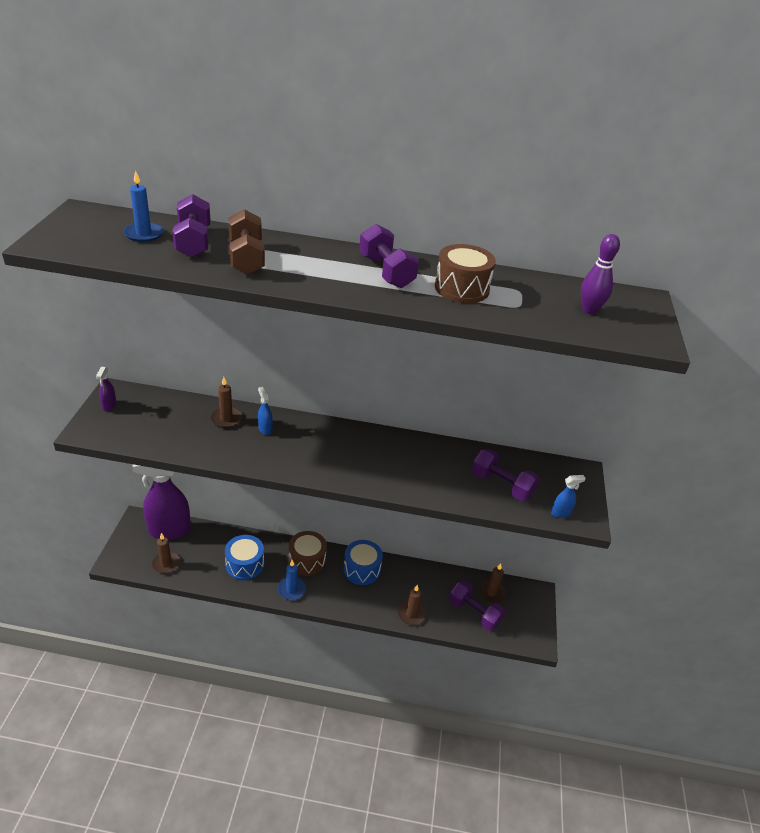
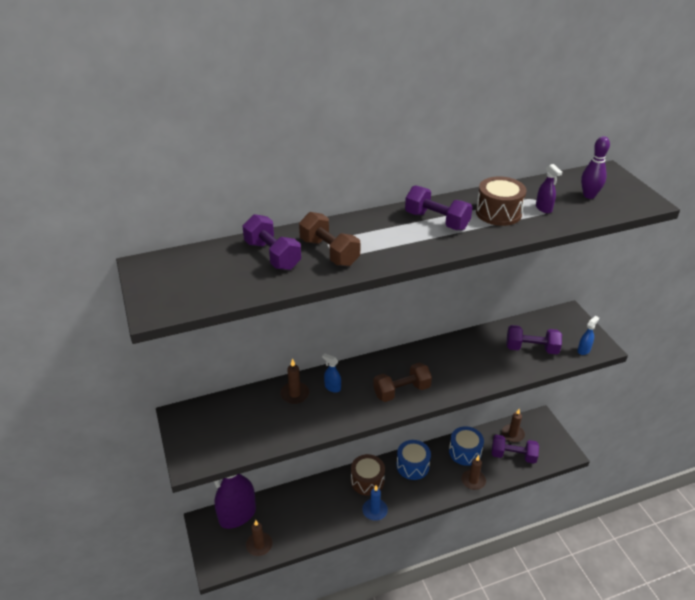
camera: 25 degrees left, 0 degrees up
(109, 406) = (187, 430): purple spray bottle -> purple spray bottle (544, 208)
(144, 234) = (225, 265): blue candle -> none
(245, 565) = (323, 510): blue drum -> blue drum (465, 452)
(326, 461) = (401, 391): none -> brown dumbbell

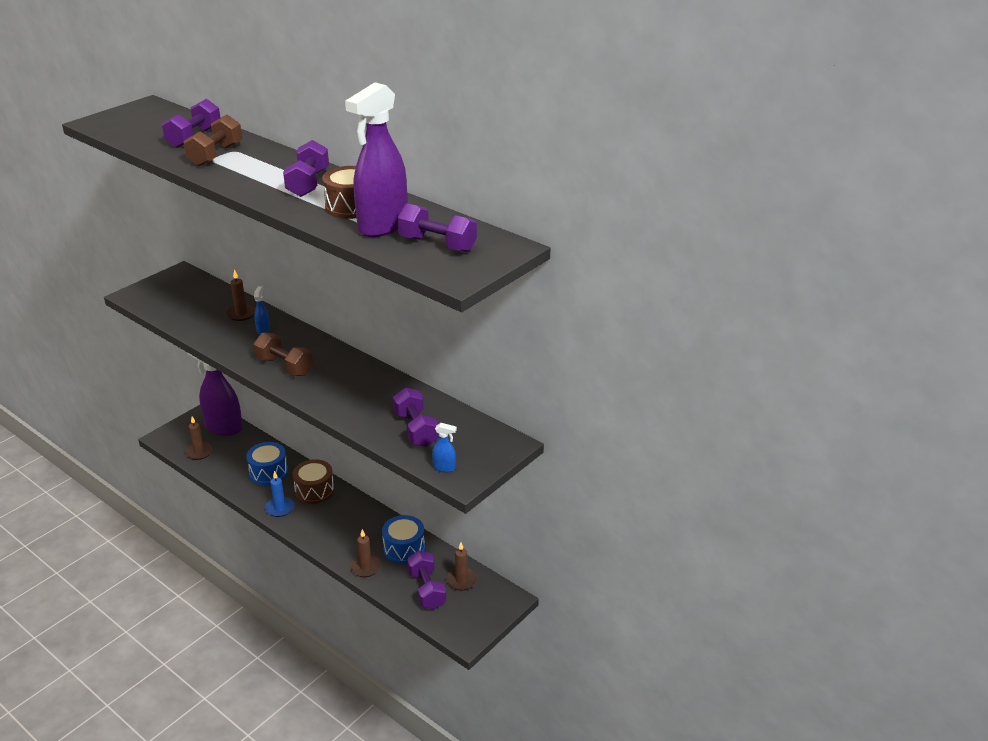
camera: 60 degrees right, 5 degrees down
(412, 466) = (356, 515): blue drum -> blue drum (268, 472)
(544, 208) = (382, 226): purple spray bottle -> purple spray bottle, size x2.49
(589, 195) = (437, 244): purple bowling pin -> purple dumbbell

